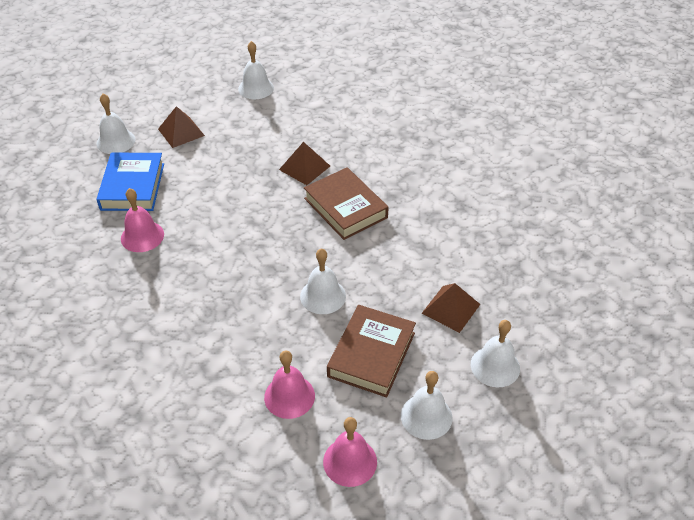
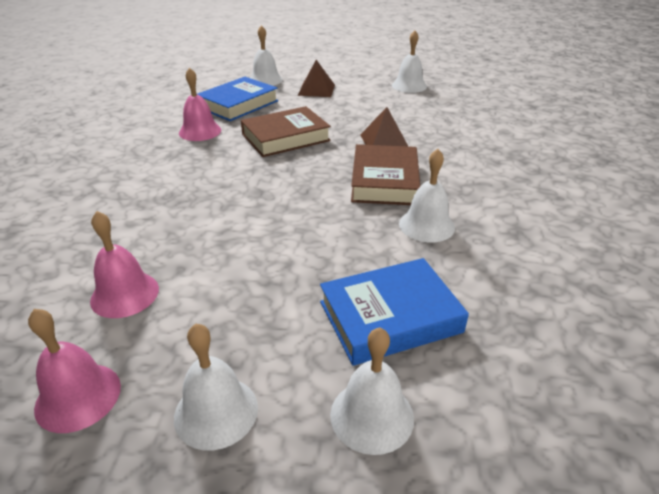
camera: 40 degrees right, 10 degrees down
(323, 296) = (272, 233): white bell -> white bell (426, 225)
(371, 354) = (247, 307): brown book -> brown book (285, 137)
(451, 308) = (390, 317): brown pyramid -> blue book

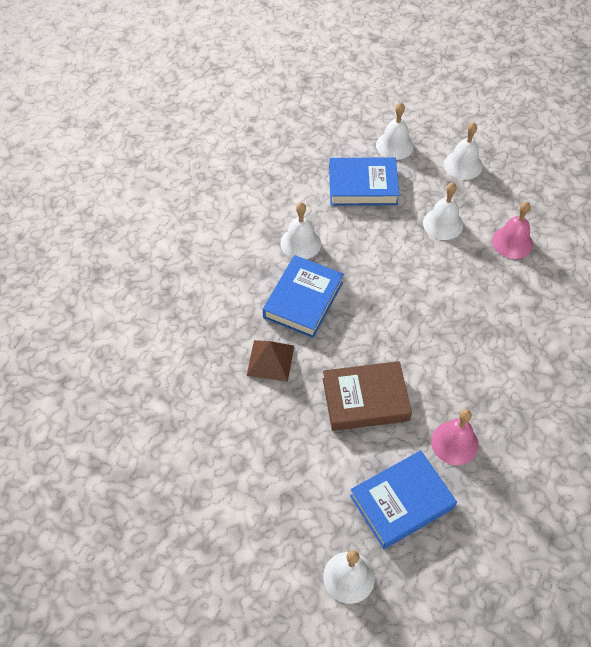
camera: 160 degrees left, 20 degrees up
(78, 396) = (527, 188): pink bell -> none
(316, 90) = (289, 515): brown pyramid -> none
(384, 181) = (303, 300): brown book -> blue book
(409, 86) = (163, 485): white bell -> white bell (443, 224)

